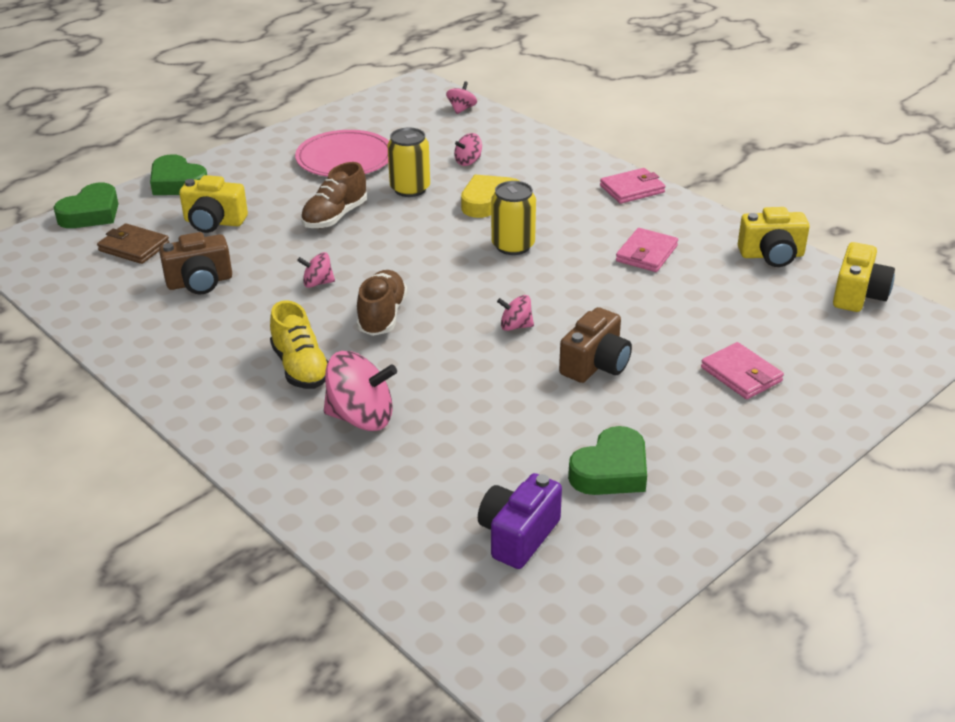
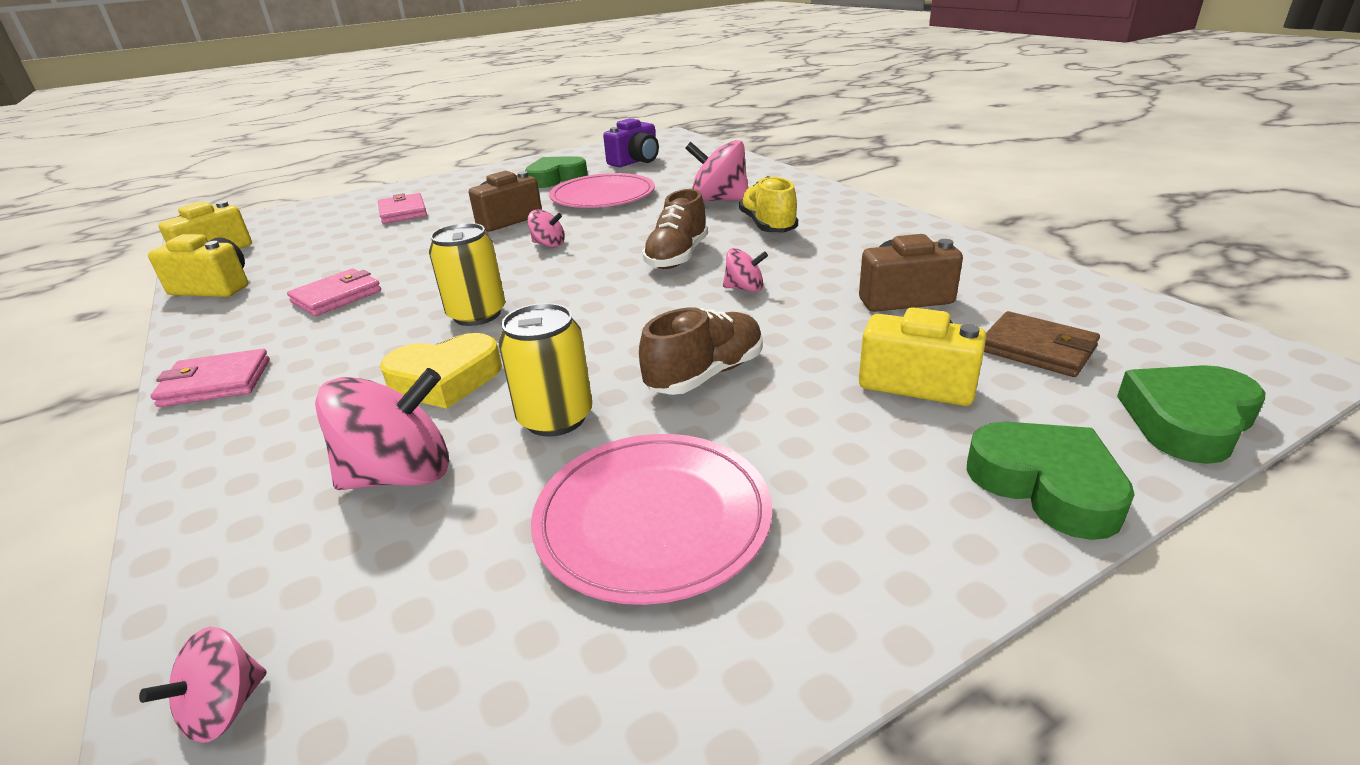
camera: 165 degrees left, 5 degrees down
(468, 161) = (401, 475): pink spinning top -> pink spinning top, size x1.89
(512, 422) = (603, 196): none -> pink plate

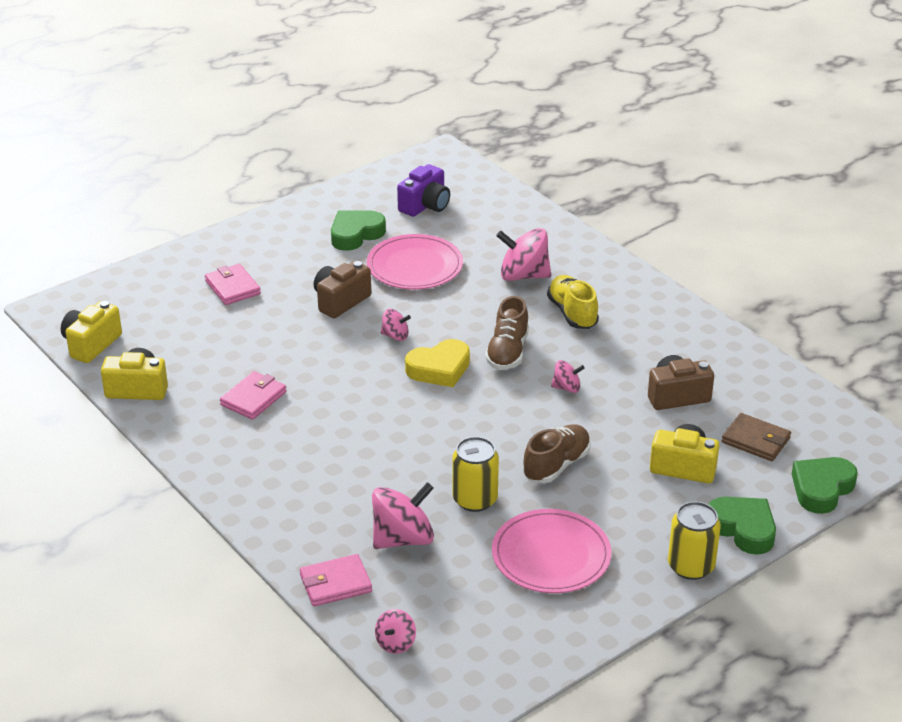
camera: 10 degrees left, 5 degrees up
(216, 383) = (230, 481): pink wallet -> pink wallet (335, 584)
(445, 380) = (389, 474): yellow heart -> yellow heart (439, 369)
(477, 315) = (378, 416): yellow can -> yellow can (691, 566)

